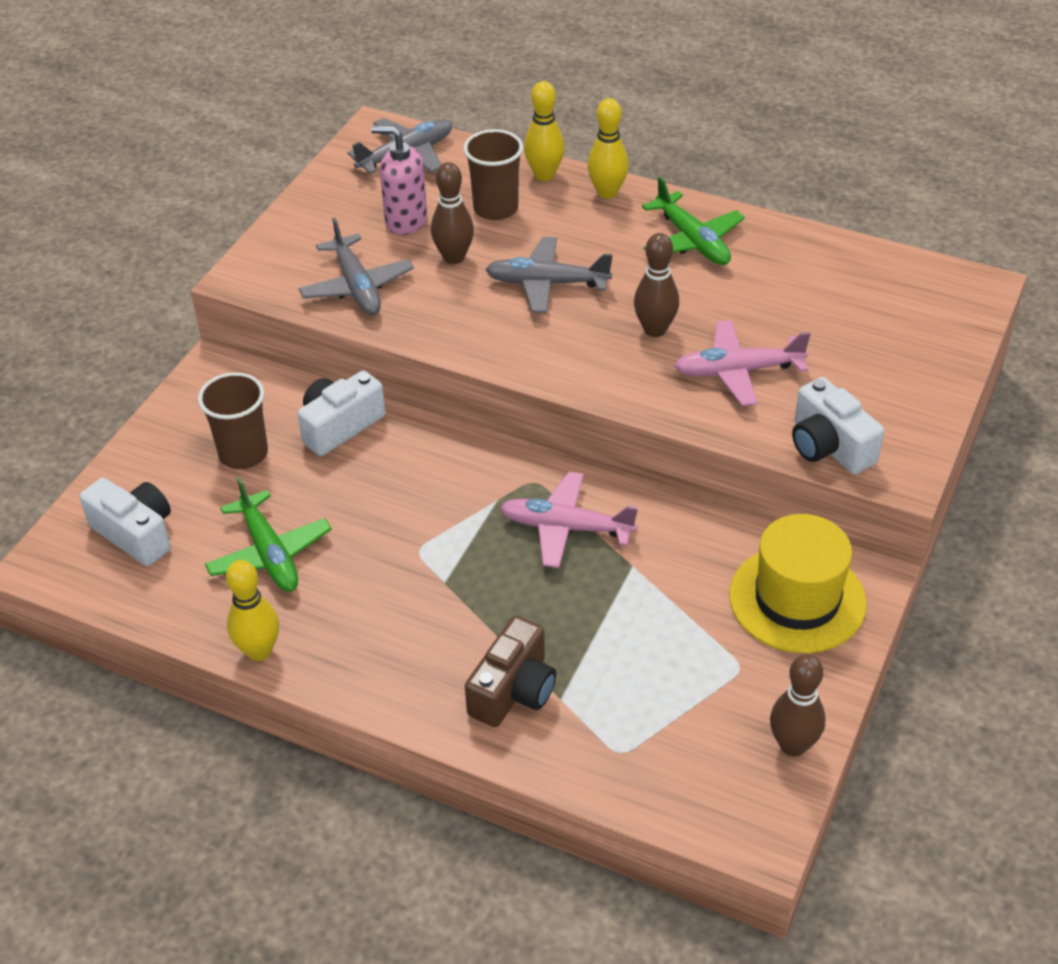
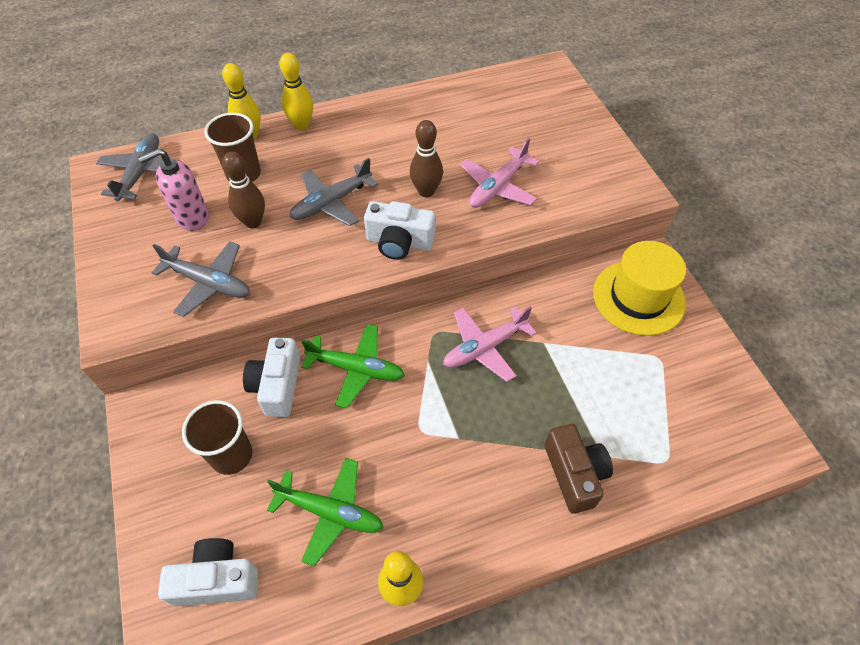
camera: 45 degrees left, 10 degrees up
(692, 241) = (384, 126): green plane -> green plane (356, 369)
(793, 745) = (731, 381): brown bowling pin -> none
(829, 446) = (591, 199): white camera -> white camera (399, 242)

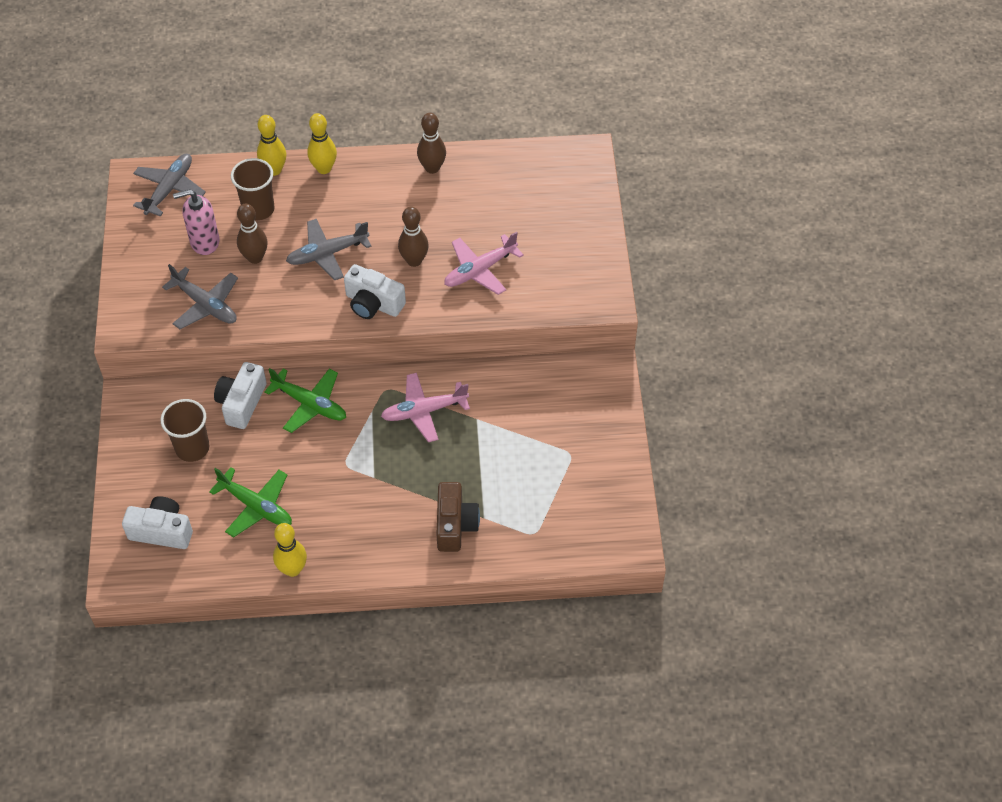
camera: 15 degrees right, 0 degrees up
(410, 105) = (432, 168): none -> brown bowling pin
(638, 297) = (579, 399): yellow hat -> none

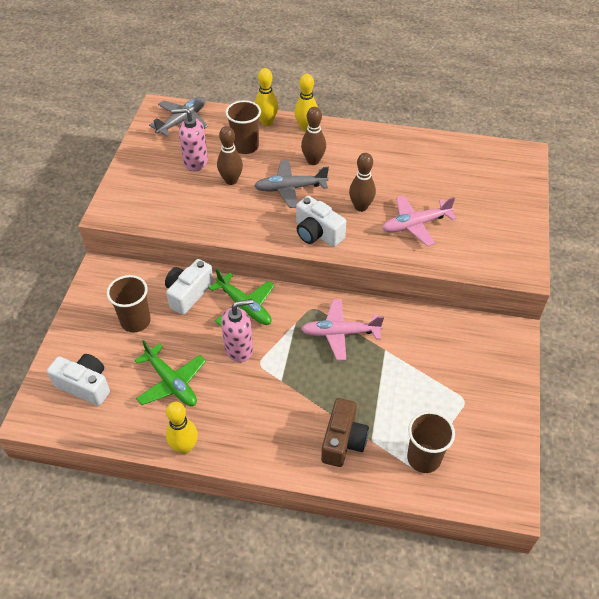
camera: 15 degrees right, 5 degrees down
(205, 305) = (179, 207): grey plane -> none
(318, 453) = (239, 349): none -> pink soap dispenser
(432, 168) = (393, 142): brown bowling pin -> brown bowling pin (313, 161)
(540, 523) = (424, 458): none -> brown cup

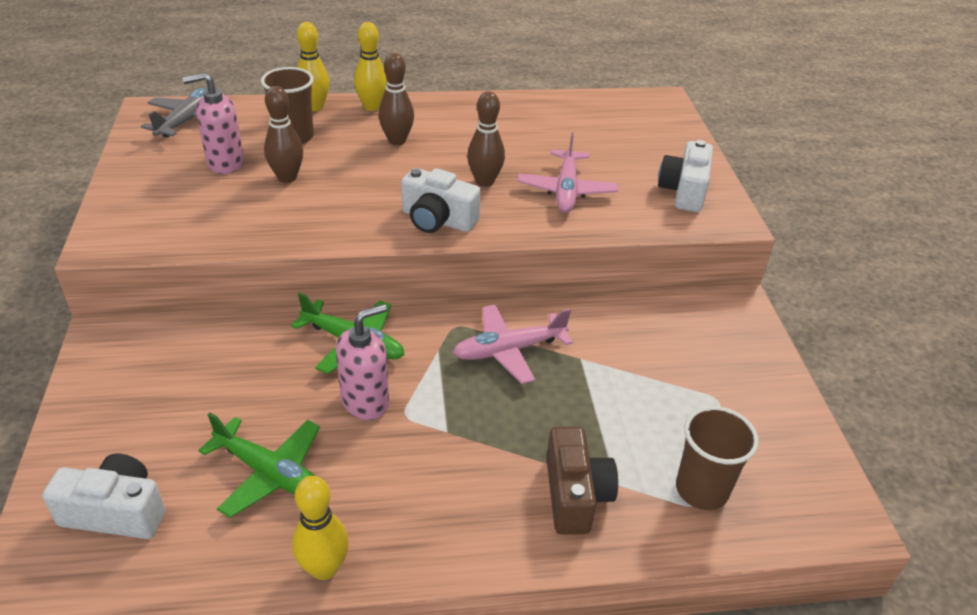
camera: 20 degrees left, 10 degrees down
(135, 321) = (182, 397): brown cup -> none
(188, 293) = (259, 342): white camera -> white camera (684, 191)
(290, 188) = (377, 175): grey plane -> none
(415, 225) = (566, 190): pink plane -> pink plane turned 45 degrees counterclockwise

